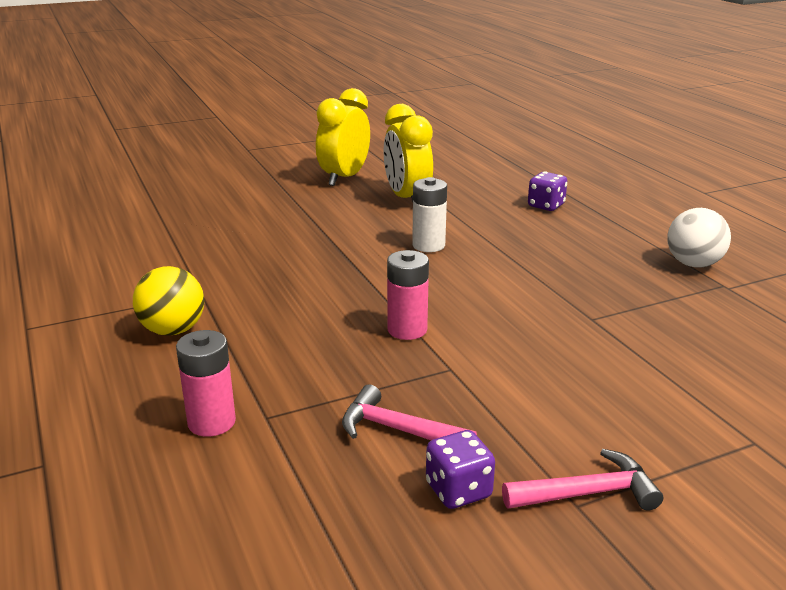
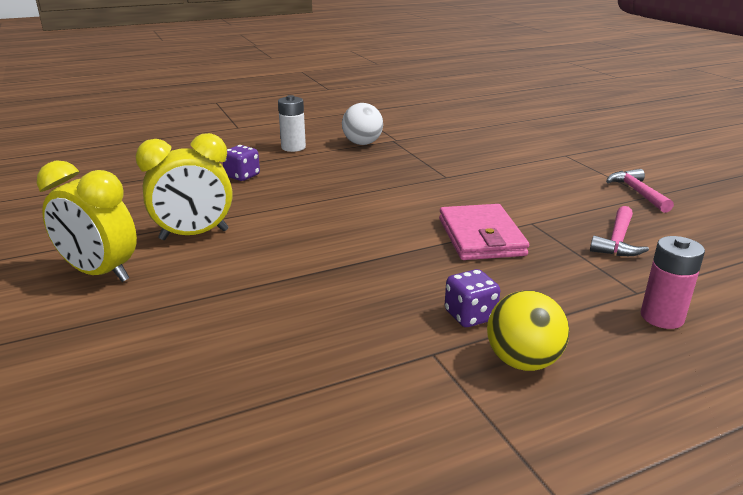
camera: 90 degrees left, 0 degrees up
(407, 330) = (481, 237): pink battery -> pink wallet
(428, 245) = (318, 226): white battery -> white battery (293, 147)
(458, 490) = (663, 224): purple dice -> purple dice (470, 316)

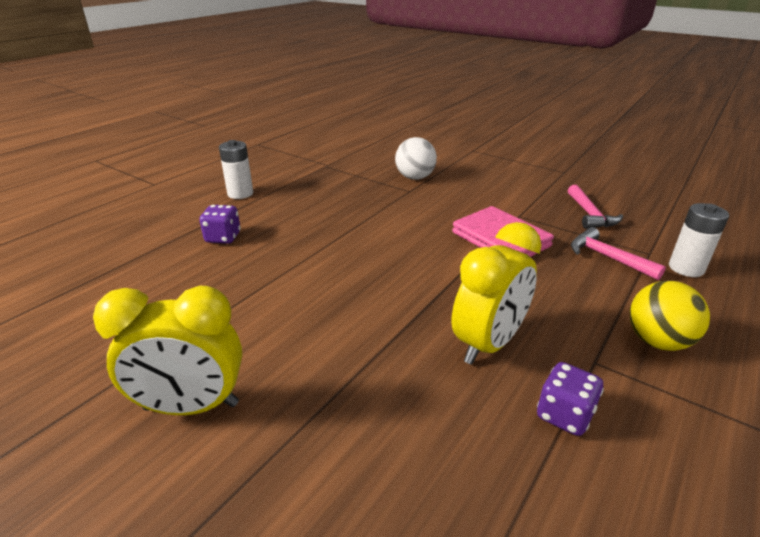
camera: 30 degrees left, 5 degrees up
(194, 235) = (248, 320): yellow clock -> yellow clock (488, 344)
(362, 143) = (302, 175): white ball -> white ball (415, 177)
(470, 316) = (578, 315): purple dice -> purple dice (564, 415)
(637, 193) = (555, 171): pink hammer -> pink hammer (607, 257)
(662, 317) = (686, 268): pink battery -> white battery

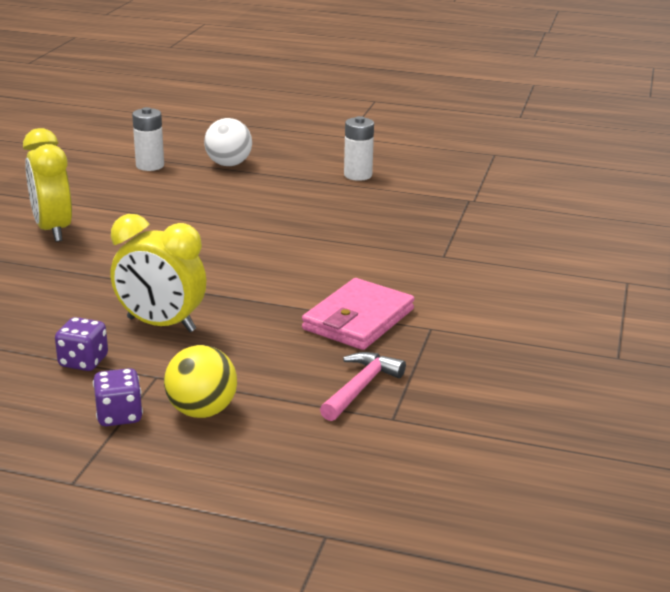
camera: 70 degrees right, 5 degrees down
(223, 237) = (266, 189): purple dice -> purple dice (119, 416)
(415, 177) = (485, 254): white ball -> white ball (228, 164)
(590, 214) = (475, 377): pink hammer -> none
(686, 268) = (369, 442): white battery -> white battery (150, 166)

